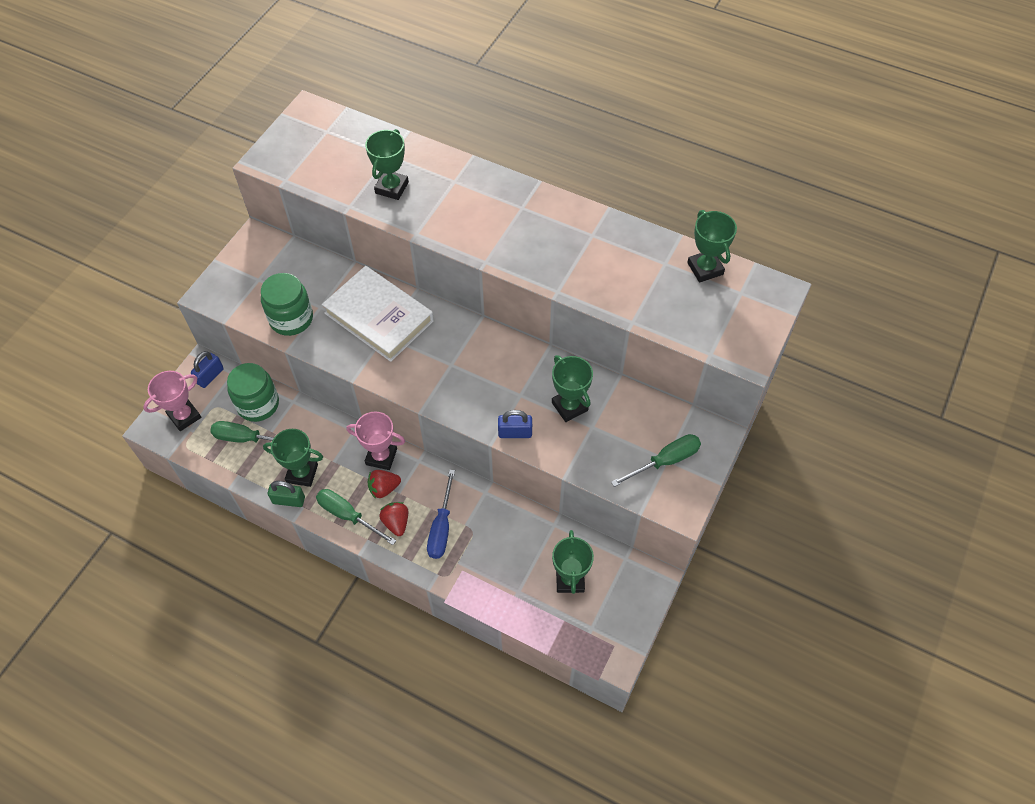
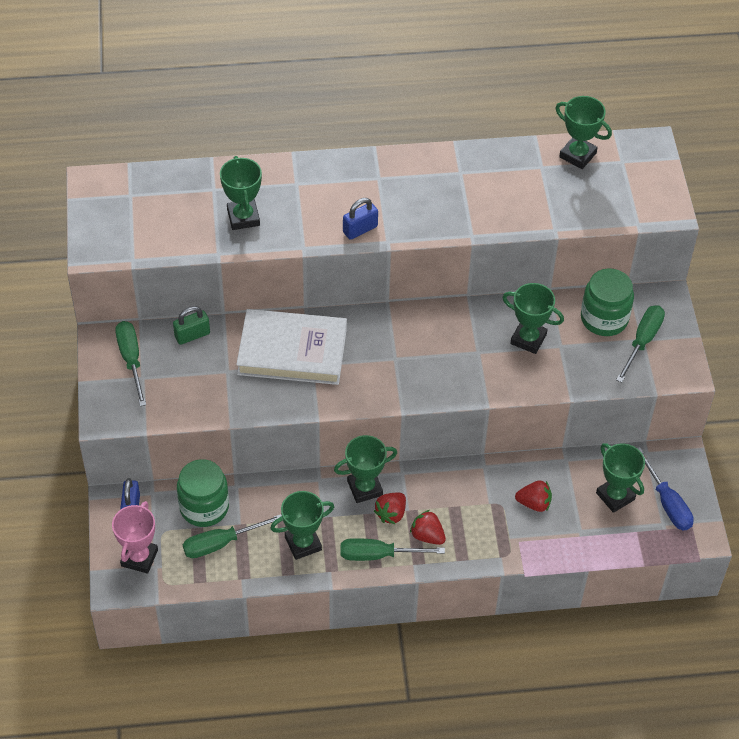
camera: 35 degrees left, 5 degrees down
(261, 262) = (131, 360): none -> green screwdriver
(288, 500) = (311, 573): green padlock -> green padlock (192, 335)
(291, 319) = (209, 396): green jar -> green jar (604, 318)
(381, 456) = (365, 488): pink trophy -> green trophy
(441, 527) = (471, 517): blue screwdriver -> blue screwdriver (667, 502)
(499, 546) = (534, 503): none -> red strawberry
(515, 433) = (500, 385): blue padlock -> blue padlock (360, 229)

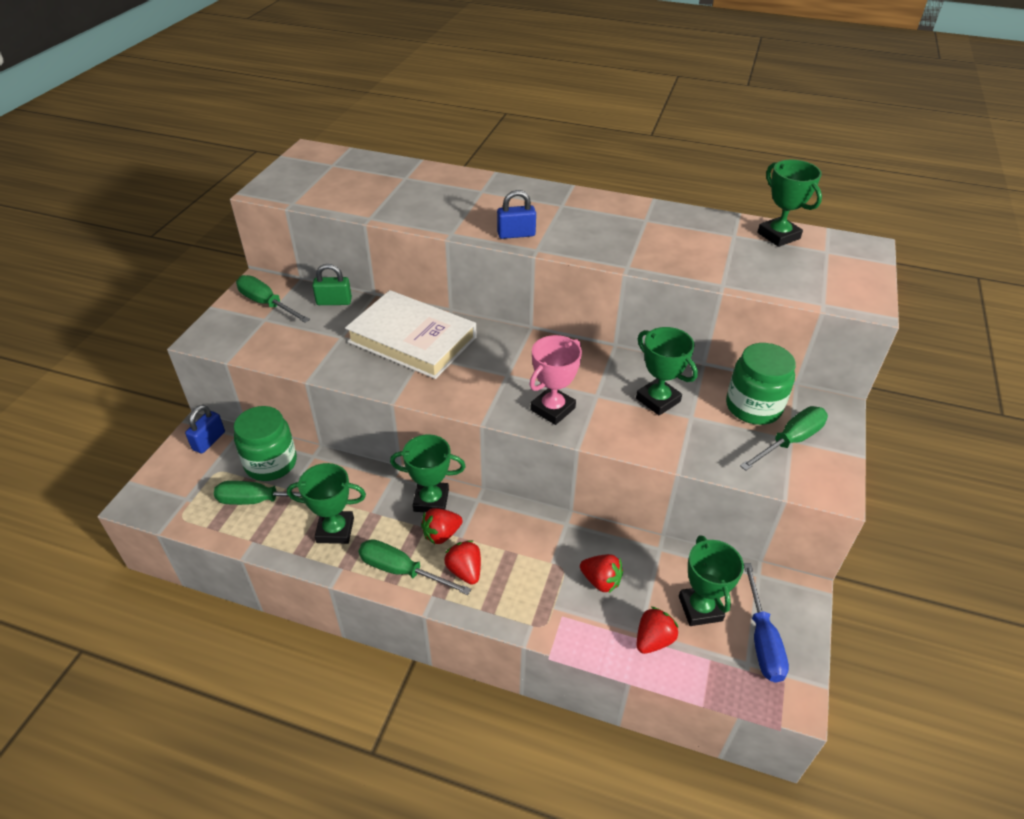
camera: 25 degrees right, 10 degrees down
(131, 360) = (267, 304): green screwdriver -> green screwdriver turned 60 degrees counterclockwise
(139, 558) = (178, 485): pink trophy -> pink trophy (552, 409)
(243, 217) = (414, 200): green trophy -> none
(592, 533) = (653, 640): none -> red strawberry

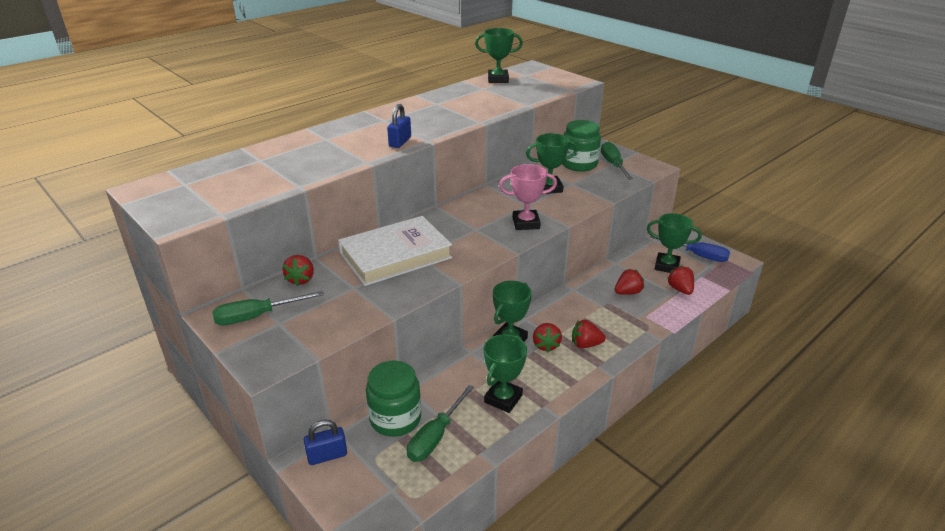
camera: 60 degrees left, 10 degrees down
(209, 441) = (327, 455): blue padlock -> blue padlock turned 75 degrees counterclockwise
(334, 302) = (301, 279): green padlock -> red strawberry
(402, 571) = (567, 374): green screwdriver -> none
(552, 409) = (526, 223): pink trophy -> pink trophy turned 75 degrees counterclockwise

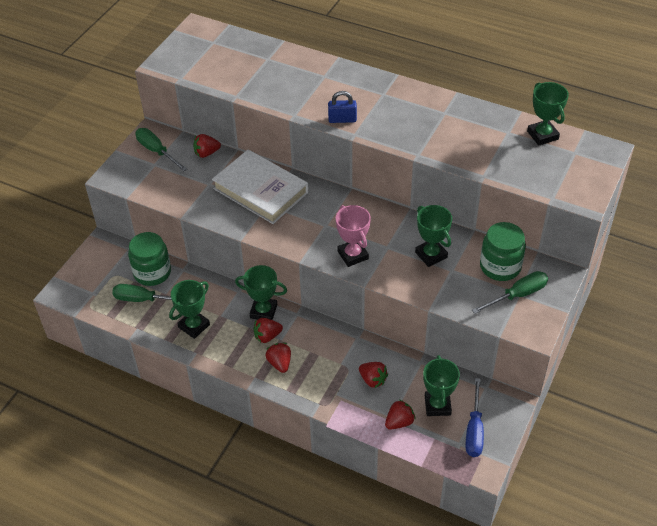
camera: 70 degrees right, 15 degrees up
(327, 455) = (109, 251): blue padlock -> none
(503, 399) = (194, 326): green trophy -> green trophy turned 60 degrees counterclockwise

